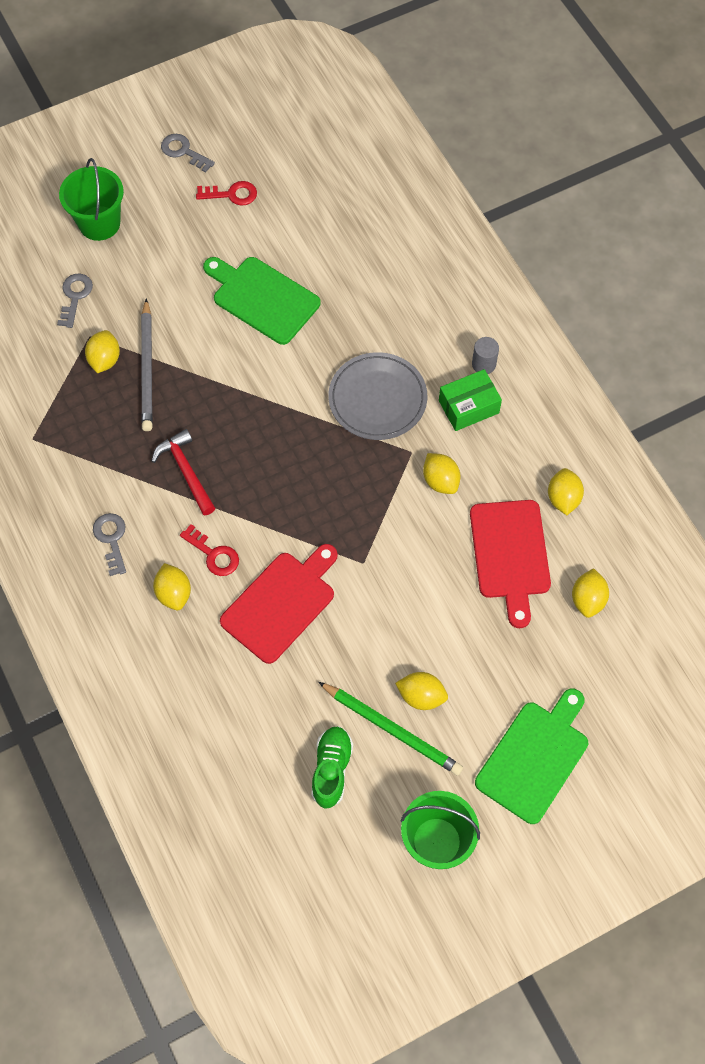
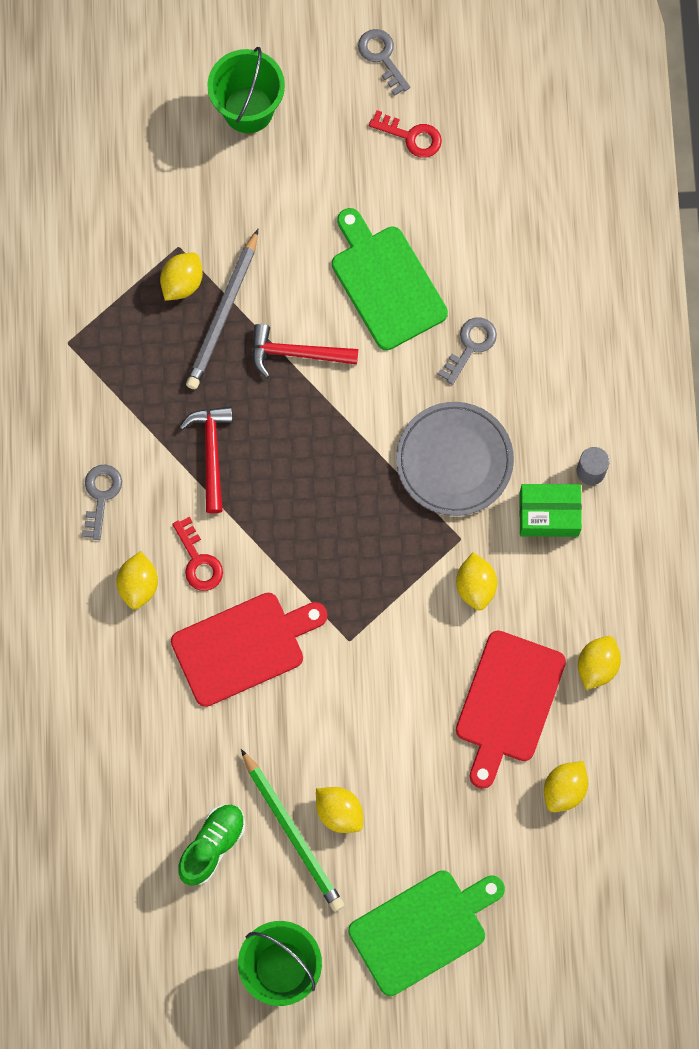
camera: 25 degrees right, 10 degrees up
(75, 296) = (183, 190): grey key -> grey key (470, 345)
(218, 373) = (296, 353): none -> red hammer

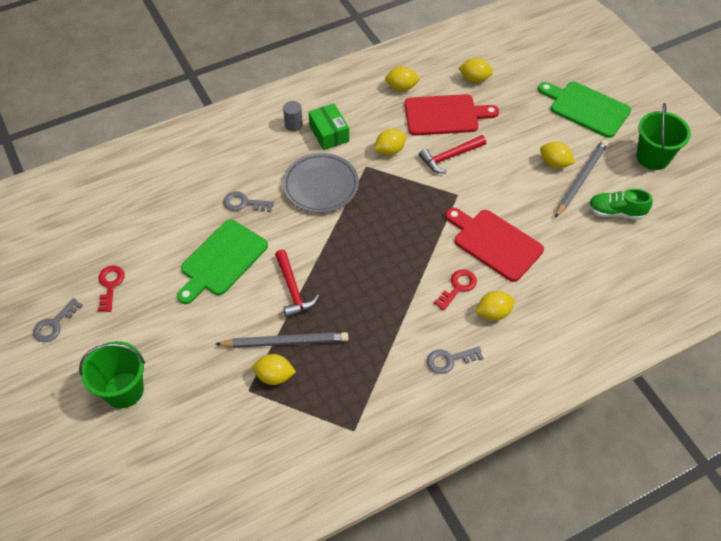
camera: 115 degrees left, 20 degrees down
(211, 453) = (385, 309): red hammer -> red hammer (450, 157)
(293, 832) = (580, 179): green pencil -> grey pencil
(339, 812) = (554, 163): yellow lemon -> yellow lemon turned 75 degrees counterclockwise

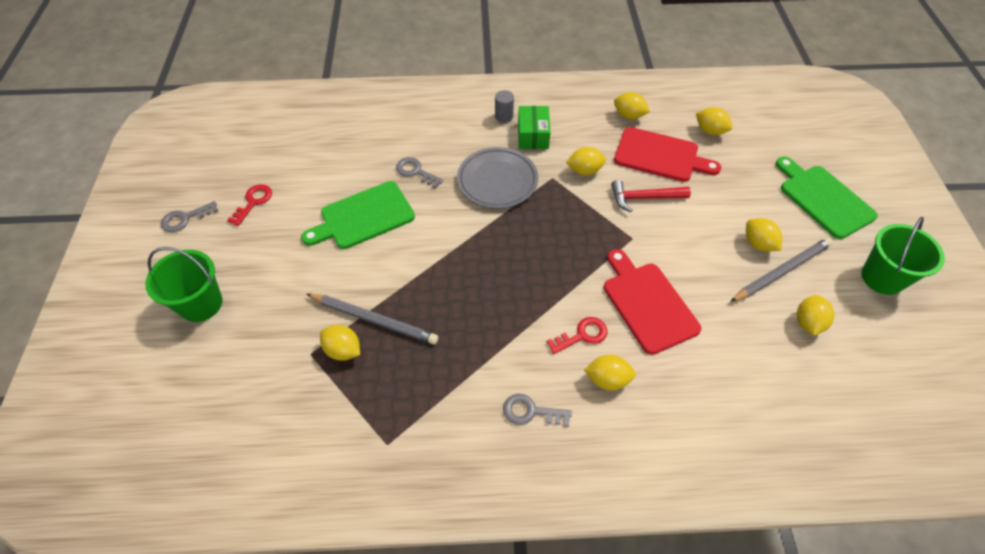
camera: 25 degrees right, 0 degrees up
(293, 290) = (412, 271): red hammer -> none
(615, 212) = (808, 323): green shoe -> yellow lemon

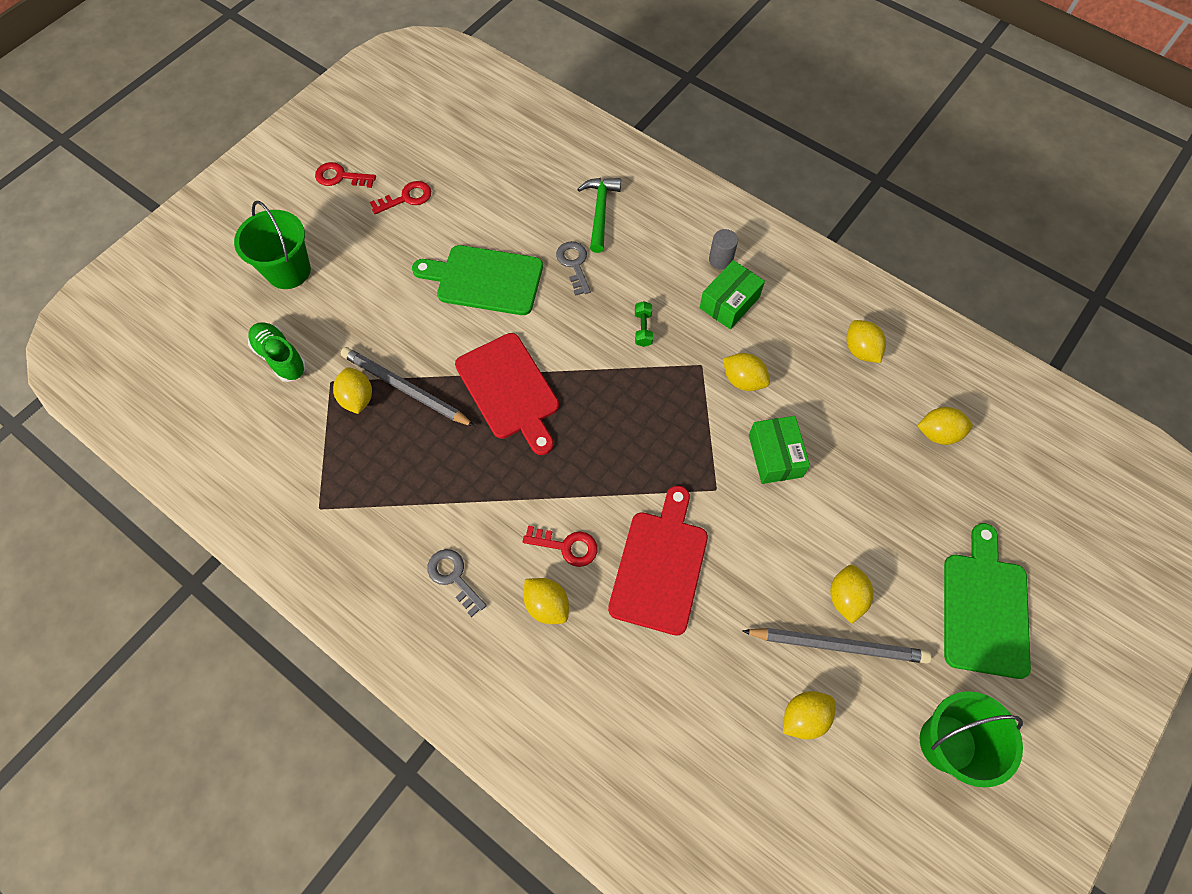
camera: 40 degrees right, 10 degrees up
(185, 219) = (340, 177): grey key -> red key
(252, 365) = (281, 357): none -> green shoe
(374, 319) = (405, 389): grey pencil -> grey pencil turned 150 degrees clockwise
(402, 133) = (600, 212): none -> green hammer
(497, 180) = (643, 329): grey plate -> green dumbbell
(644, 198) = (775, 456): red hammer -> green box
(660, 156) = (845, 422): red cutting board -> red cutting board (509, 390)
(710, 131) = (938, 433): yellow lemon -> yellow lemon turned 75 degrees counterclockwise

